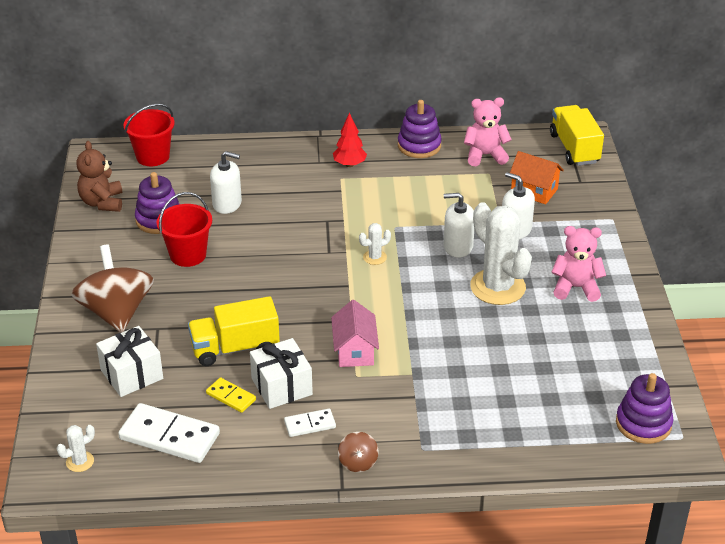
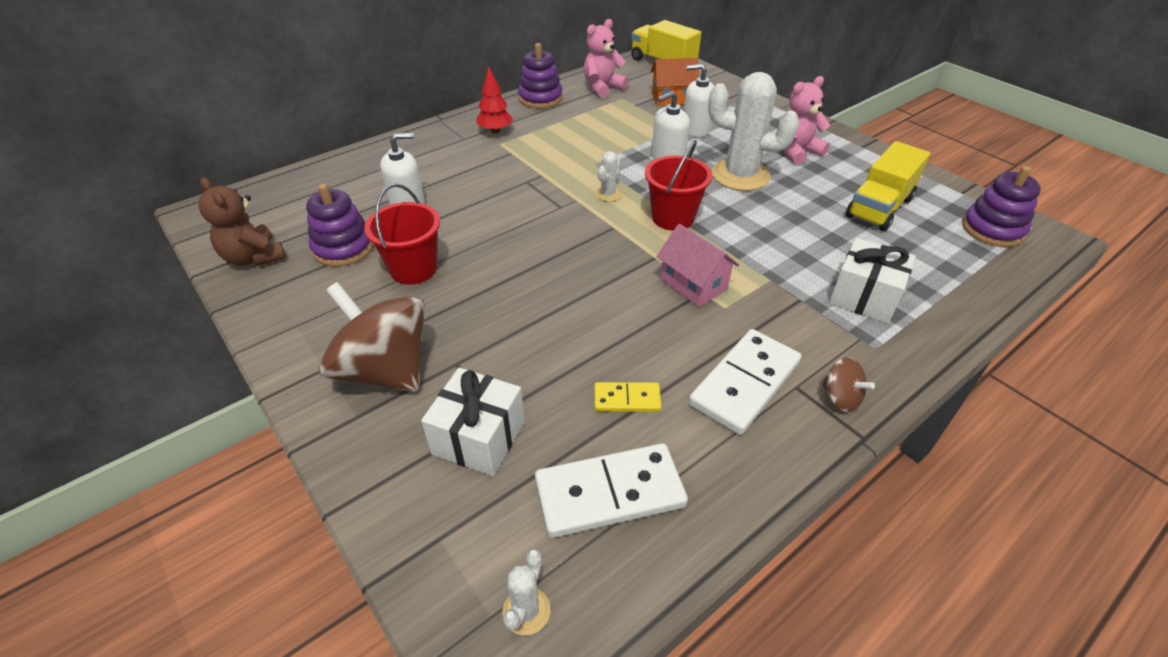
camera: 35 degrees left, 5 degrees up
(153, 156) = (277, 192): red bucket -> red bucket (673, 218)
(235, 348) = (570, 341): yellow truck -> yellow truck (879, 207)
(281, 386) = (667, 357): white gift -> white gift (864, 297)
(310, 424) = (744, 383): white domino -> white domino, size x1.89

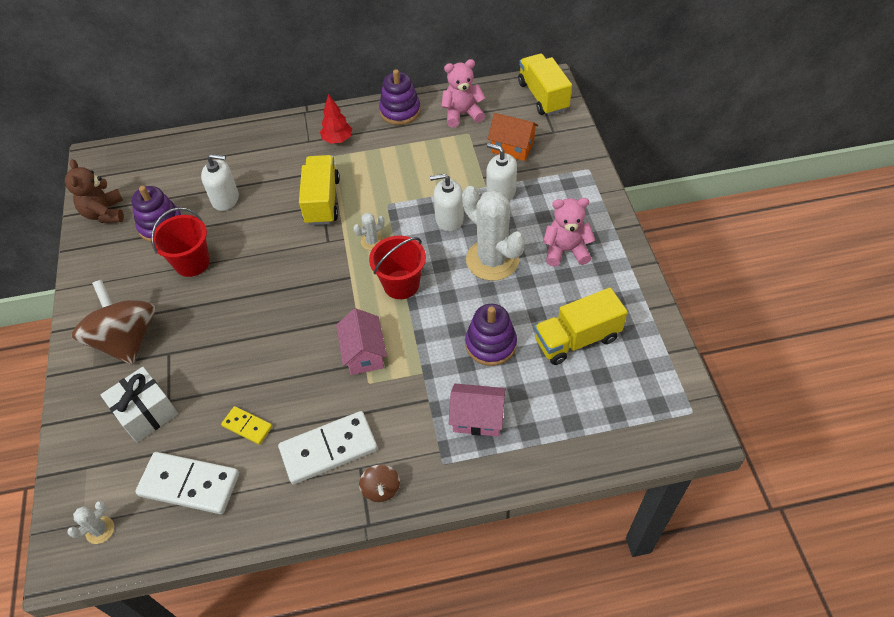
camera: 30 degrees right, 10 degrees up
(523, 178) = (322, 201): none -> yellow truck
(864, 297) = (477, 418): white gift -> pink house
(992, 229) = (652, 401): purple stacking toy -> purple stacking toy (491, 344)

